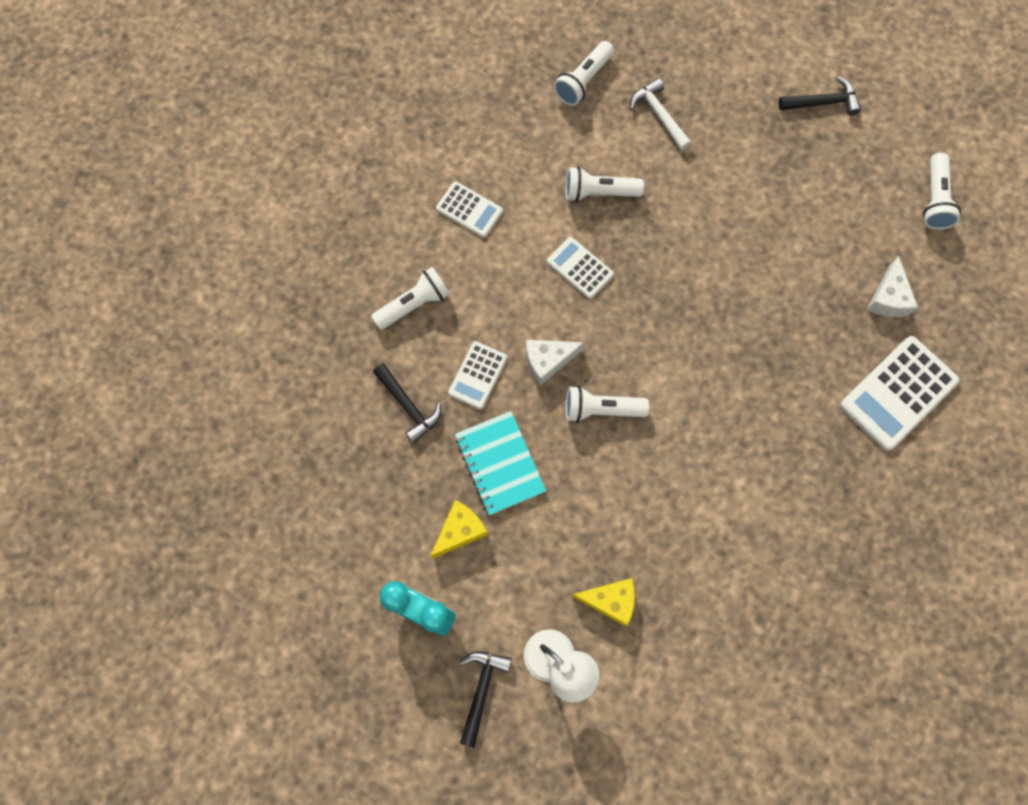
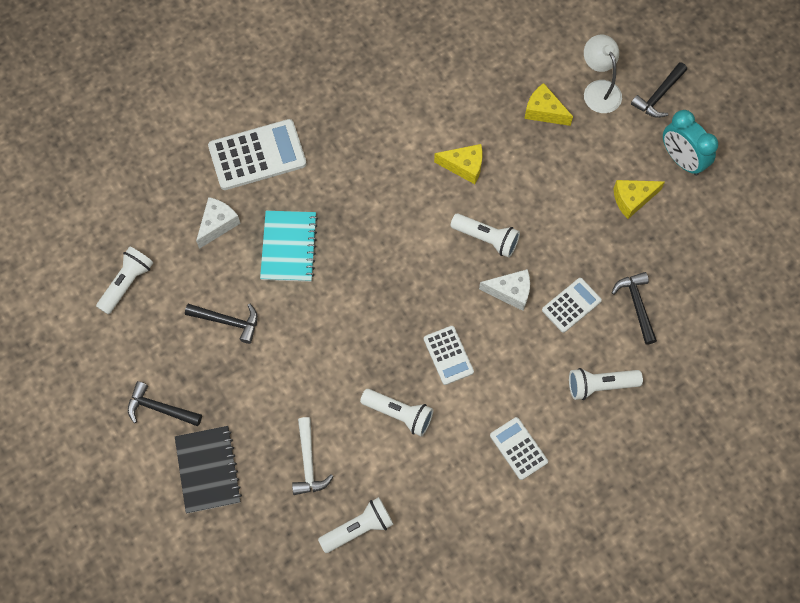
camera: 155 degrees left, 5 degrees down
(499, 464) = (582, 233): turquoise notebook -> turquoise notebook (289, 247)
(667, 485) = (464, 166): none -> yellow cheese
(745, 71) = (208, 470): none -> black notebook
(813, 206) = (228, 321): none -> black hammer

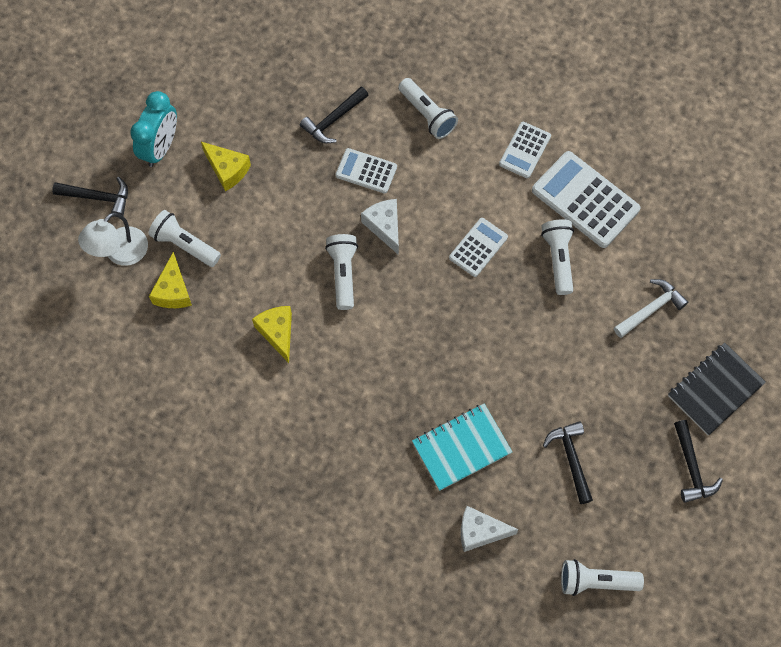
camera: 120 degrees left, 0 degrees up
(257, 155) = (381, 540): white calculator -> white calculator (585, 200)
(358, 528) = (677, 238): white flashlight -> white flashlight (185, 244)

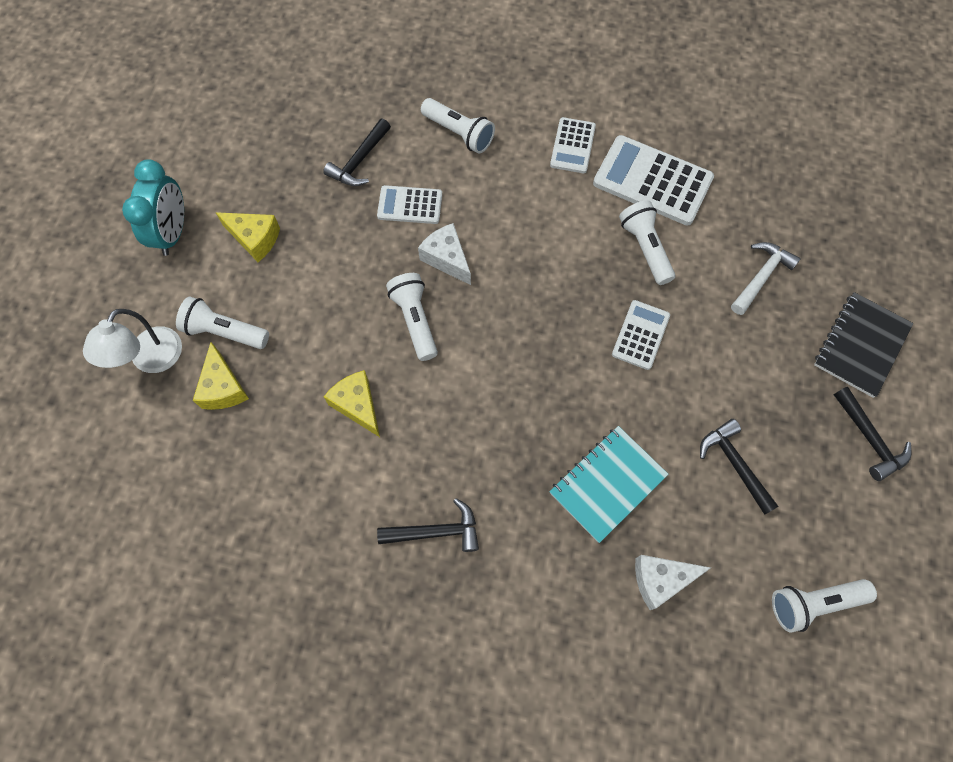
camera: 15 degrees left, 0 degrees up
(98, 197) = (111, 303): black hammer -> black hammer (436, 531)
(478, 247) = (555, 256): white calculator -> white calculator (640, 335)

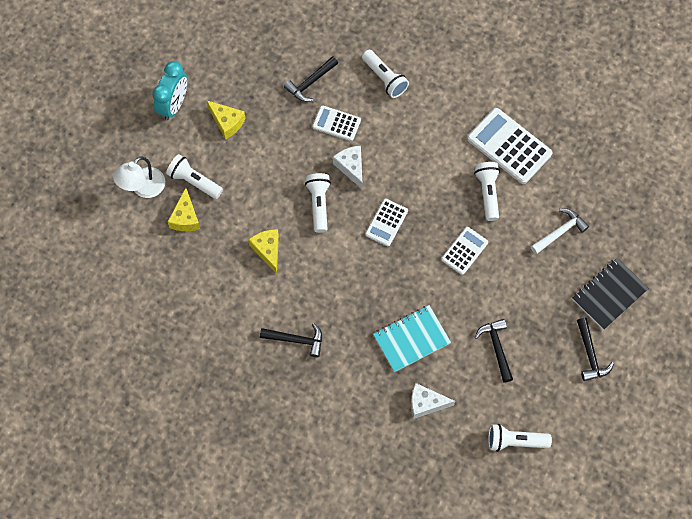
camera: 15 degrees right, 0 degrees up
(573, 146) = (462, 107): white calculator -> white calculator (386, 222)

